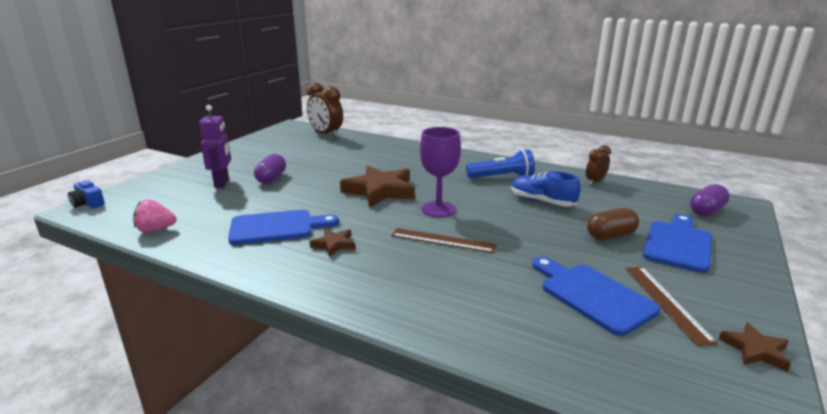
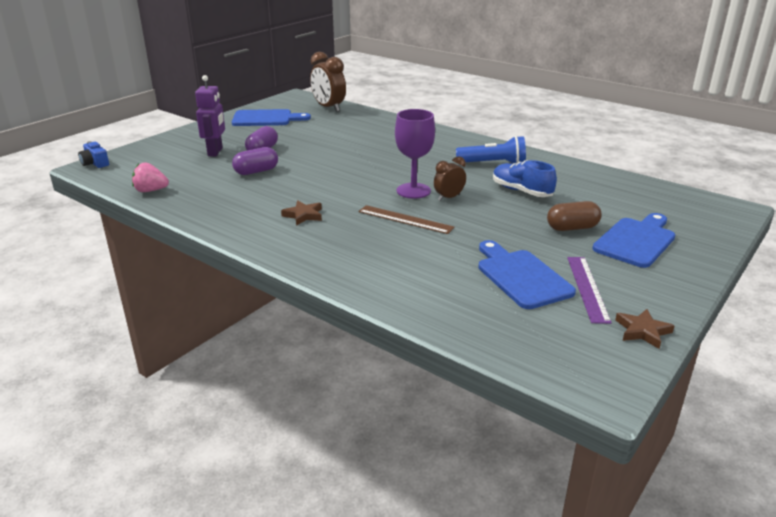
camera: 10 degrees right, 5 degrees up
(276, 227) = (256, 196): blue cutting board -> blue cutting board (266, 119)
(380, 191) = (363, 169): brown star -> none
(595, 182) = (590, 175): brown clock -> brown clock (449, 197)
(666, 302) = (587, 288): brown ruler -> purple ruler
(706, 211) = (691, 212): purple capsule -> purple capsule (256, 171)

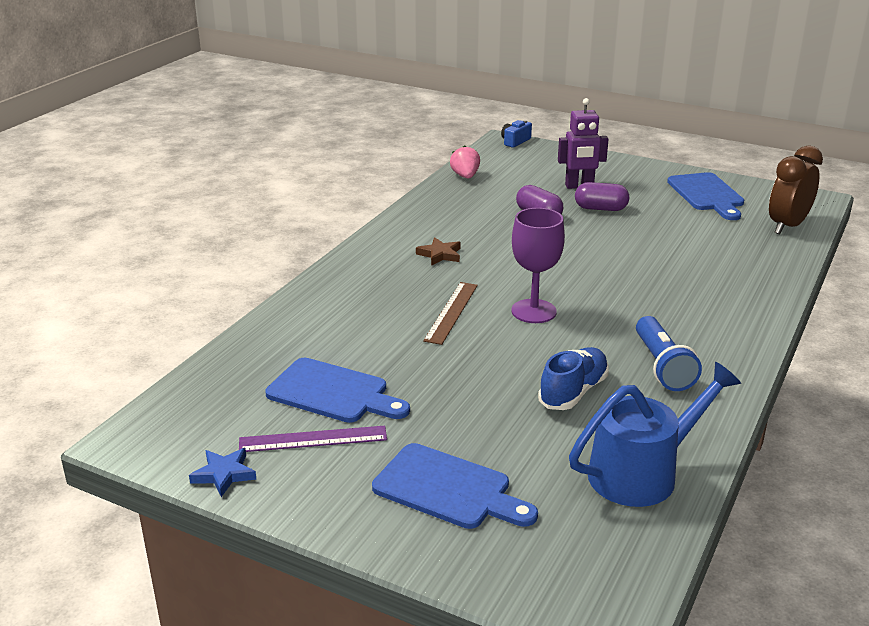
camera: 80 degrees right, 0 degrees up
(449, 197) = (525, 337): brown clock -> none
(521, 276) = (333, 393): blue cutting board -> blue cutting board turned 60 degrees clockwise
(572, 228) = (470, 433): brown capsule -> none
(605, 184) = (641, 473): none -> blue watering can
(642, 331) = (224, 474): brown star -> blue star

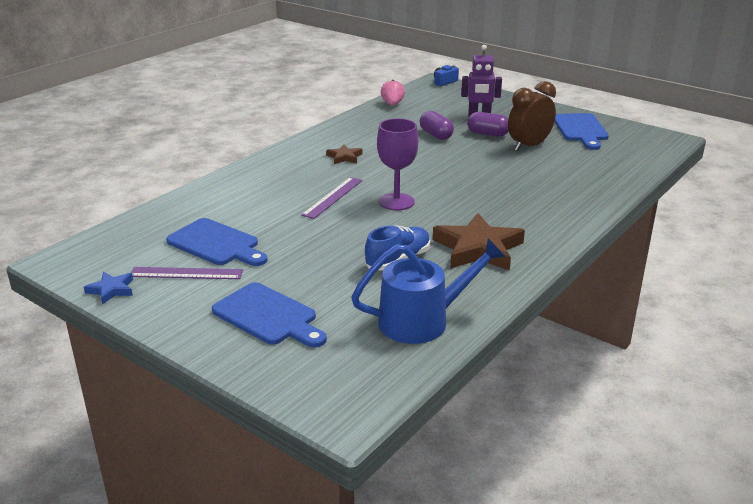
camera: 10 degrees right, 0 degrees up
(451, 312) = (332, 197): brown ruler -> purple ruler
(662, 366) = (478, 249): blue flashlight -> brown star
(787, 226) = (636, 157): brown clock -> brown clock (529, 146)

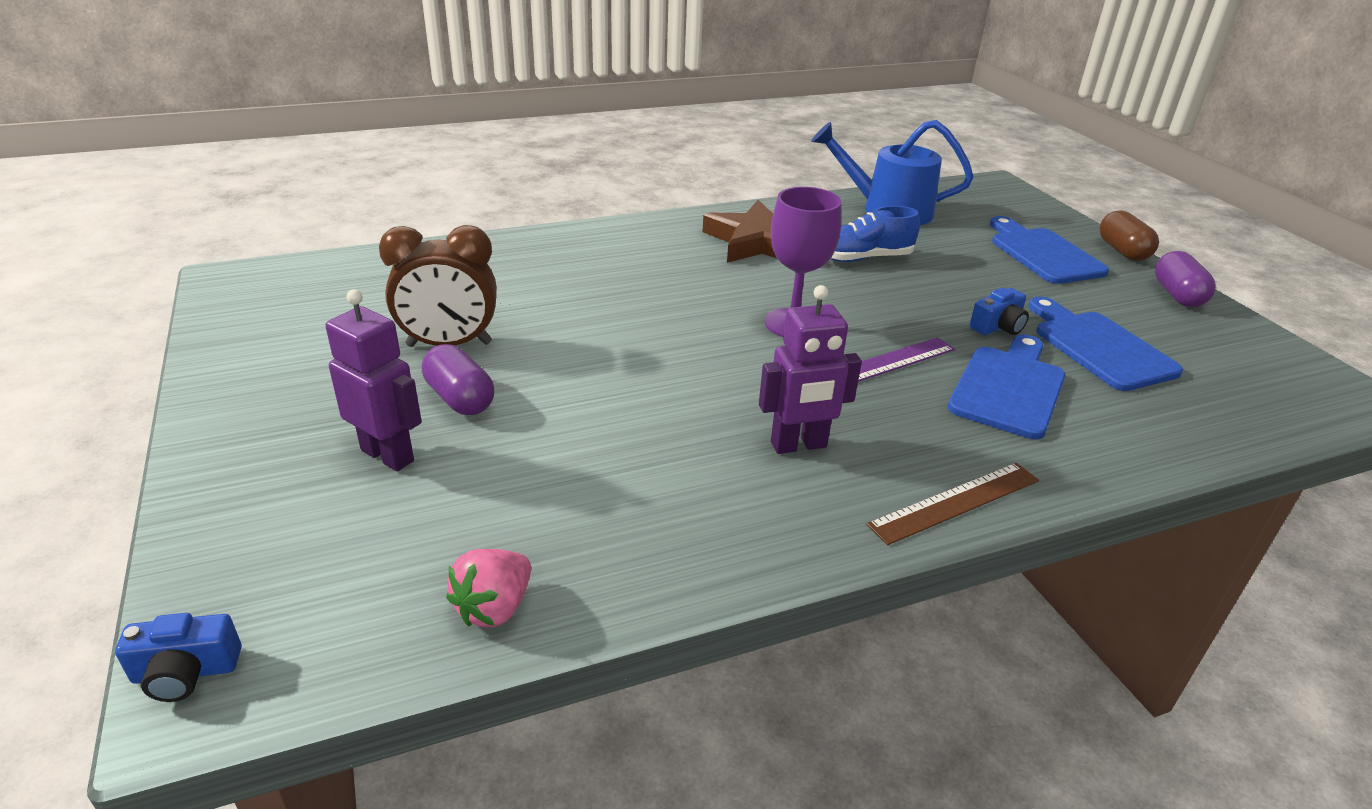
camera: 150 degrees left, 5 degrees up
(111, 290) = (1244, 331): blue star -> none
(186, 273) = (1142, 321): purple ruler -> none
(198, 347) = (1122, 251): none -> brown capsule
(272, 158) = (955, 502): none -> brown ruler
(282, 237) = (998, 326): none -> blue camera
(344, 157) = (799, 445): brown star -> purple robot
(436, 135) = (555, 436): purple capsule -> purple capsule (1177, 295)
(580, 129) = (297, 345): blue cutting board -> blue cutting board (1009, 388)

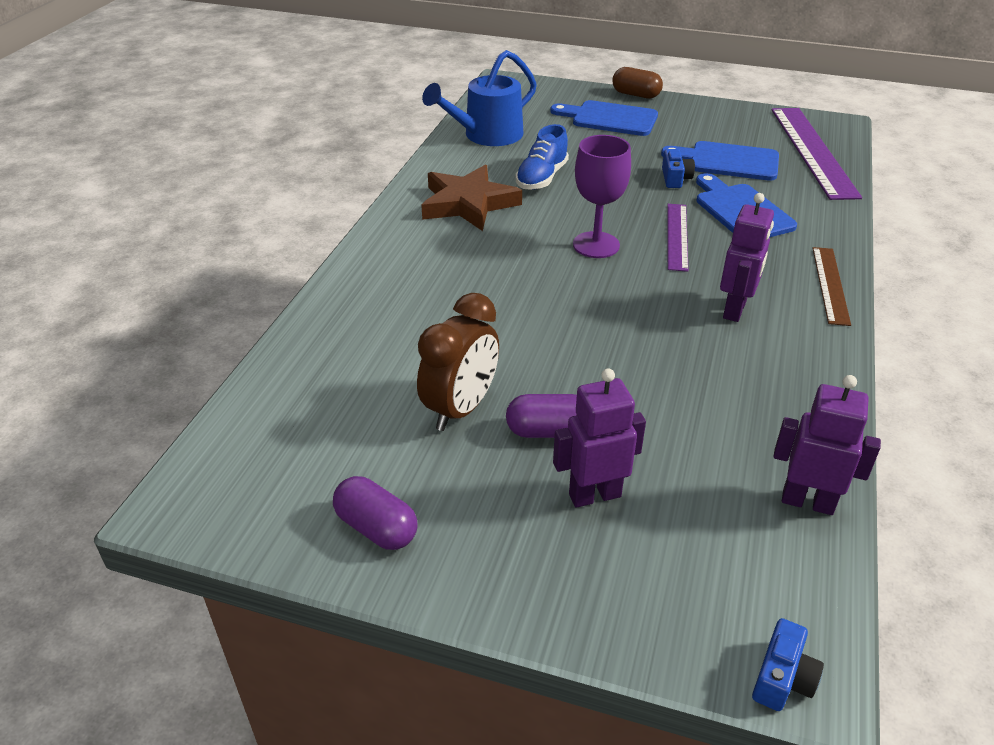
camera: 50 degrees left, 5 degrees up
(494, 607) = (807, 502): pink strawberry -> purple robot
(1177, 295) = (700, 109): purple capsule -> purple capsule (376, 528)
(1247, 398) = (812, 151): none -> purple ruler

